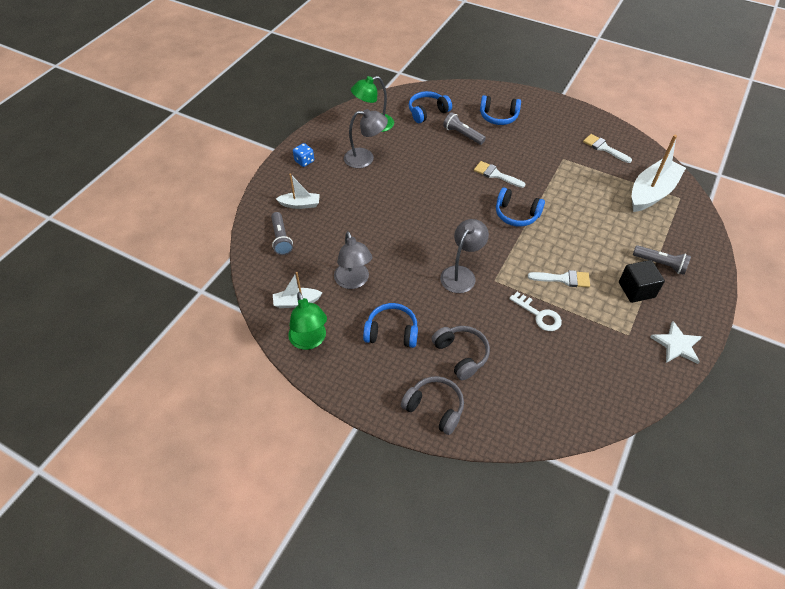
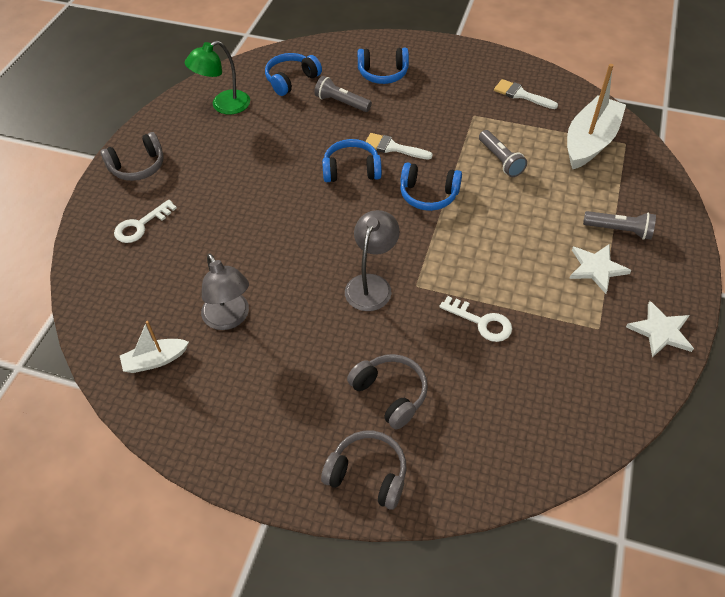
camera: 10 degrees left, 0 degrees up
(281, 239) = (121, 276): grey flashlight -> grey flashlight (500, 160)
(300, 204) = (141, 225): white boat -> white key
(304, 161) = (138, 166): blue dice -> grey headphones
(309, 341) = (182, 411): green lamp -> none
(365, 158) = (220, 151): grey lamp -> none
(392, 332) = (292, 379): blue headphones -> blue headphones (351, 170)
(563, 279) = (503, 269): white brush -> none
(636, 290) = (596, 268): black cube -> white star

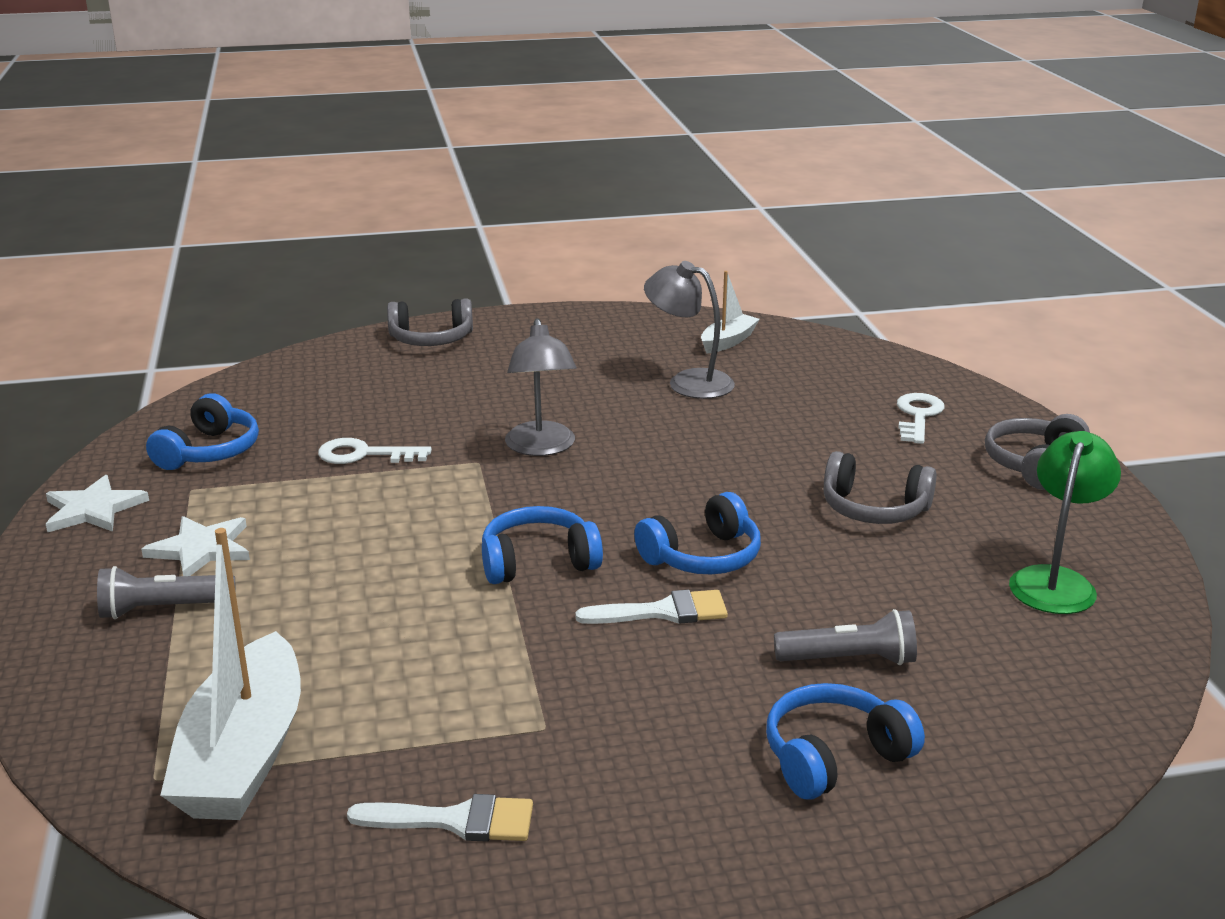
camera: 150 degrees right, 25 degrees down
(291, 80) = (1008, 671): blue headphones -> blue headphones (209, 451)
(390, 394) = (445, 382): grey headphones -> grey headphones (874, 509)
(500, 160) = (435, 655): grey flashlight -> none

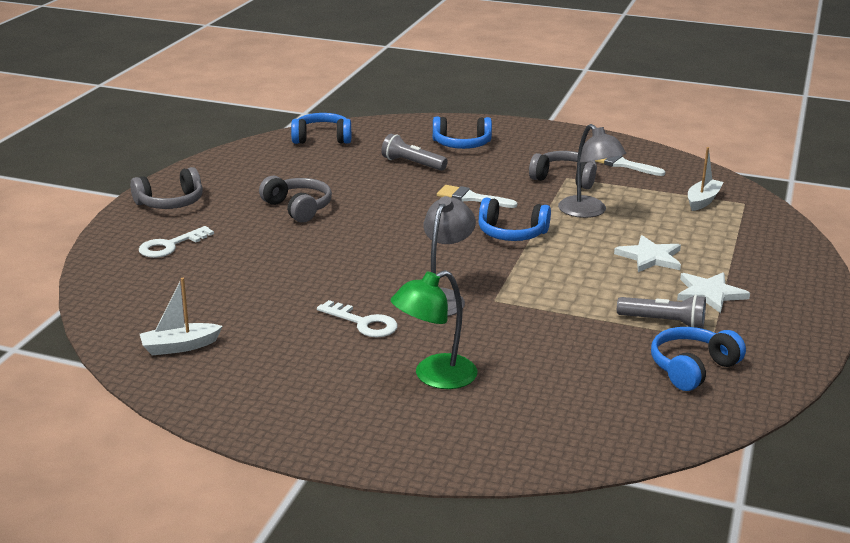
camera: 150 degrees left, 0 degrees up
(93, 509) = (786, 343): white star -> white star (650, 257)
(163, 609) = (736, 266): grey flashlight -> grey flashlight (664, 322)
(244, 755) = (702, 201): white boat -> white boat, size x0.52
(364, 454) = (571, 329): white key -> white key (363, 323)
(431, 339) = (430, 441): grey headphones -> grey headphones (564, 179)
(688, 382) = (270, 318): grey lamp -> grey lamp (588, 212)
(703, 557) = (421, 213): blue headphones -> blue headphones (322, 138)
(1056, 581) = (274, 162): green lamp -> green lamp (434, 376)

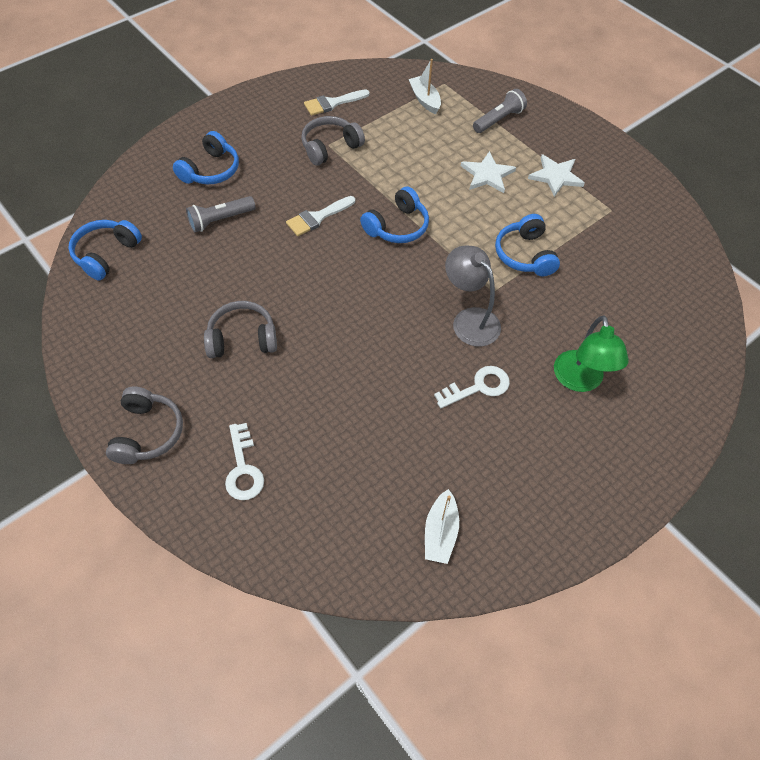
camera: 60 degrees left, 30 degrees up
(588, 212) = (395, 166): grey lamp -> none
(664, 322) = (578, 220): grey flashlight -> grey flashlight (498, 120)
(692, 368) = (641, 240): blue headphones -> blue headphones (525, 255)

